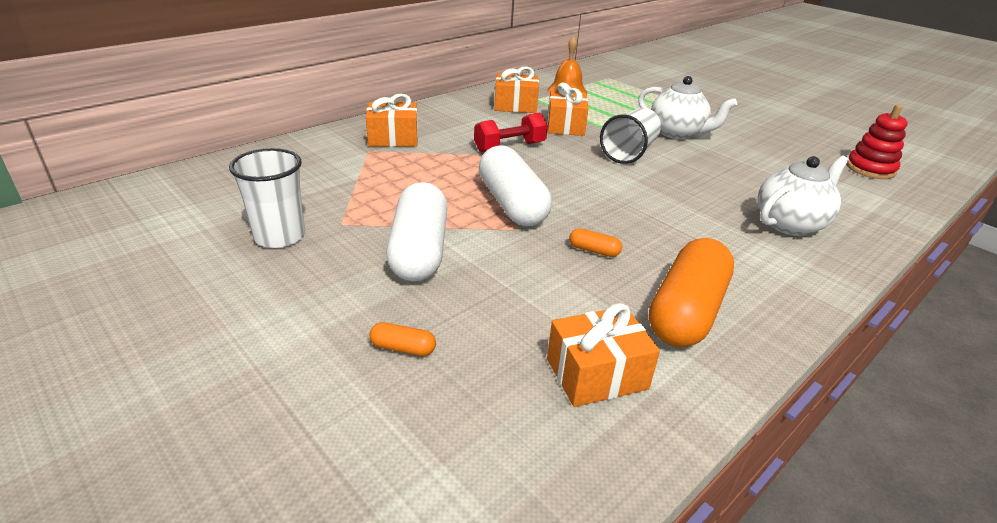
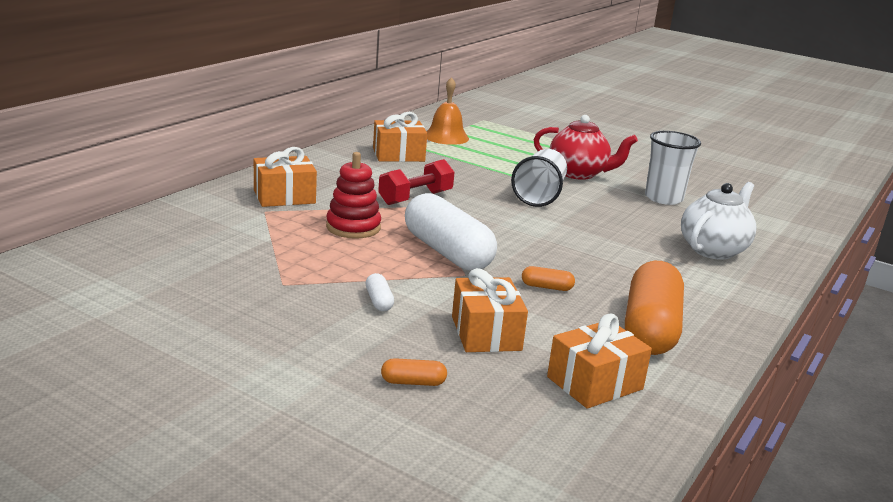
camera: 15 degrees left, 10 degrees down
(279, 236) = (225, 301): white cup -> white cup (663, 198)
(419, 250) = (379, 301): white capsule -> white capsule, size x0.40
(565, 126) = (462, 173): orange gift -> orange gift (486, 333)
(677, 133) = (578, 173): white teapot -> red teapot
(870, 169) = (768, 196): red stacking toy -> red stacking toy (353, 227)

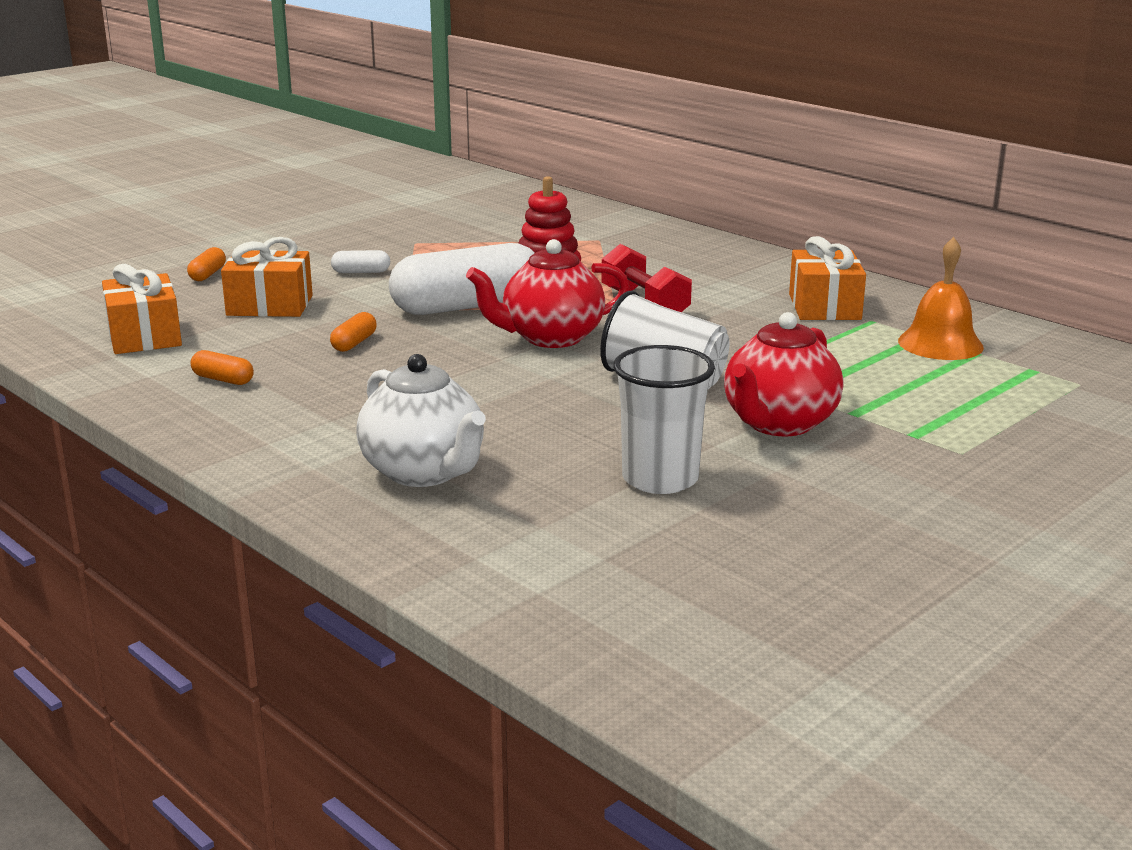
camera: 105 degrees right, 0 degrees up
(284, 197) = (643, 247): orange gift -> none
(494, 224) = (550, 338): none -> red teapot
(650, 329) = (223, 379): orange capsule -> orange capsule, size x0.40

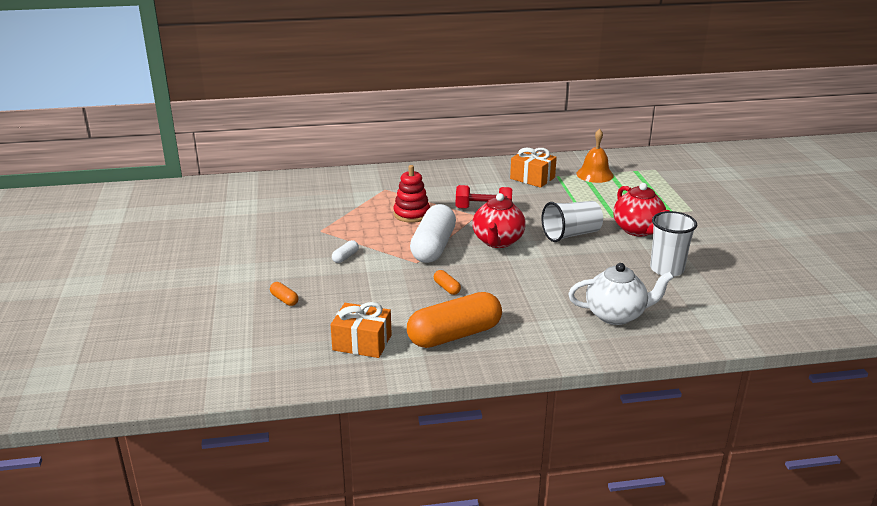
camera: 55 degrees left, 5 degrees up
(223, 379) = (454, 335): orange capsule -> orange capsule, size x2.49
(270, 305) = (362, 295): orange gift -> none

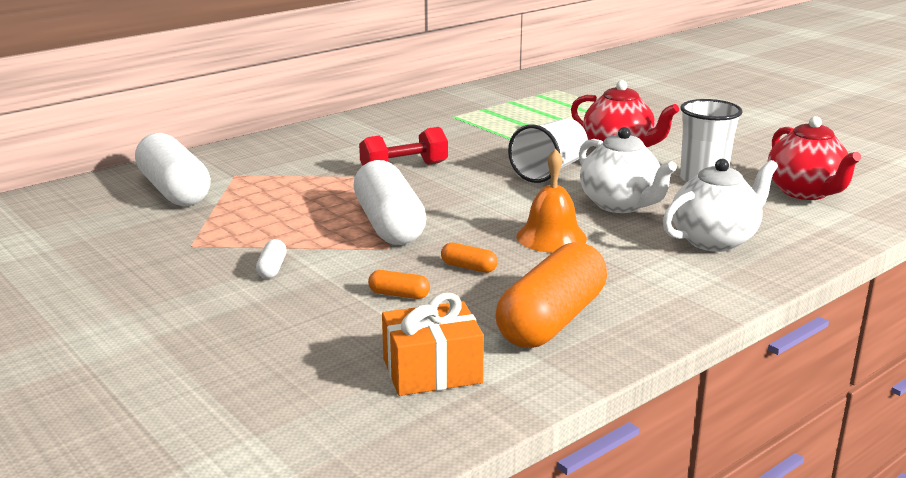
camera: 30 degrees left, 5 degrees down
(284, 299) = (236, 350): orange capsule -> orange capsule (399, 295)
(344, 192) = (174, 191): none -> white capsule
(411, 214) = (311, 195): red stacking toy -> none
(498, 241) = (468, 198): red teapot -> red teapot (806, 192)
(532, 178) = (425, 124): orange gift -> none
(587, 272) = (621, 205): none -> white teapot
(594, 174) = (496, 106): orange bell -> orange bell (551, 237)

